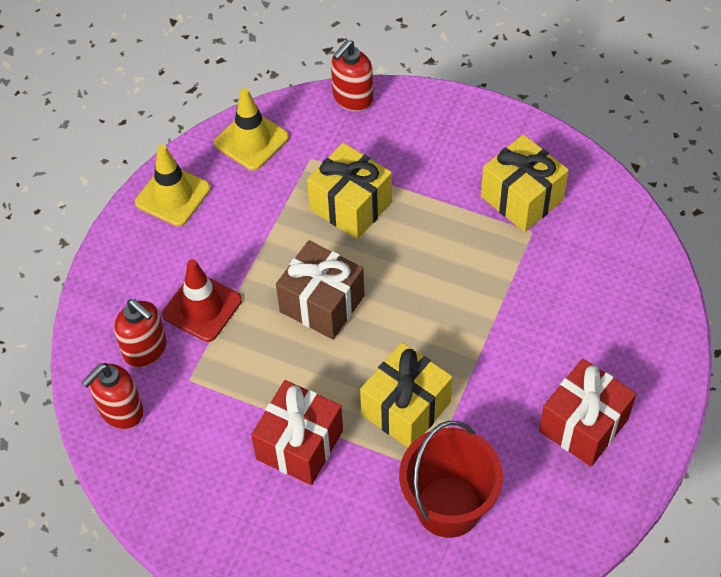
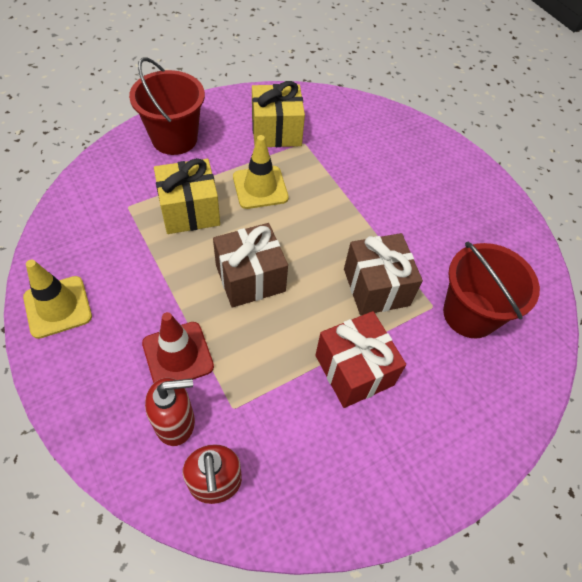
camera: 60 degrees left, 0 degrees up
(251, 140) = (71, 228): yellow traffic cone -> yellow traffic cone (260, 187)
(352, 98) = (108, 155): red soap dispenser -> none
(406, 408) = (376, 287): yellow gift -> brown gift
(424, 128) = (174, 138): none -> red bucket
(583, 425) = (460, 209): red gift -> none

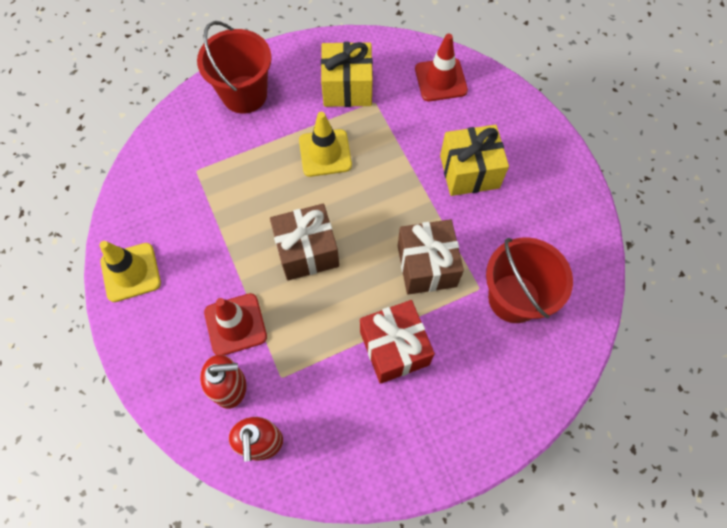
camera: 10 degrees right, 10 degrees up
(190, 211) = (255, 177): yellow gift -> yellow gift (469, 171)
(365, 124) = (441, 80): none -> red traffic cone

